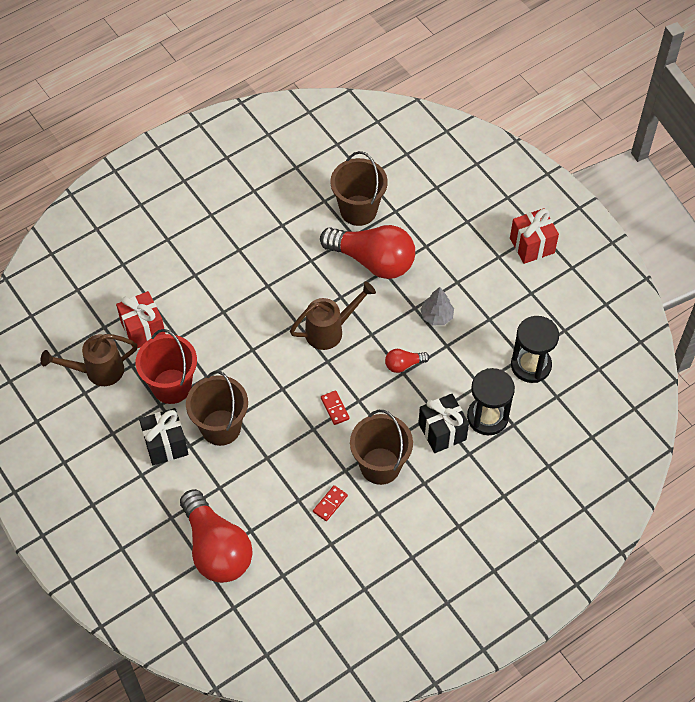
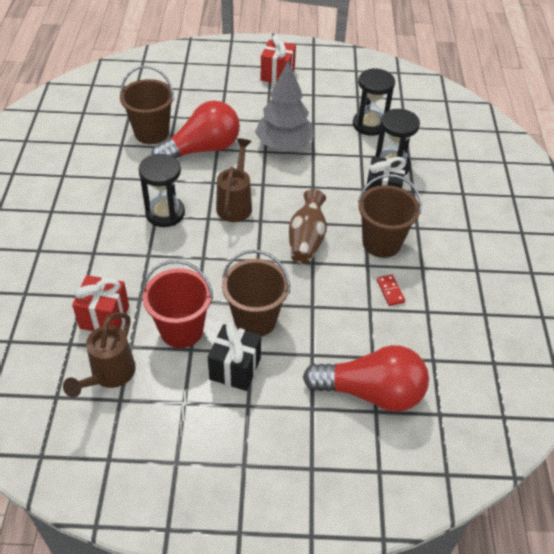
camera: 55 degrees left, 10 degrees down
(275, 290) = (165, 213): none -> black hourglass
(334, 408) = (306, 240): red domino -> brown vase
(404, 364) = (306, 182): red light bulb -> none
(436, 316) = (284, 145): grey tree -> grey tree, size x1.94

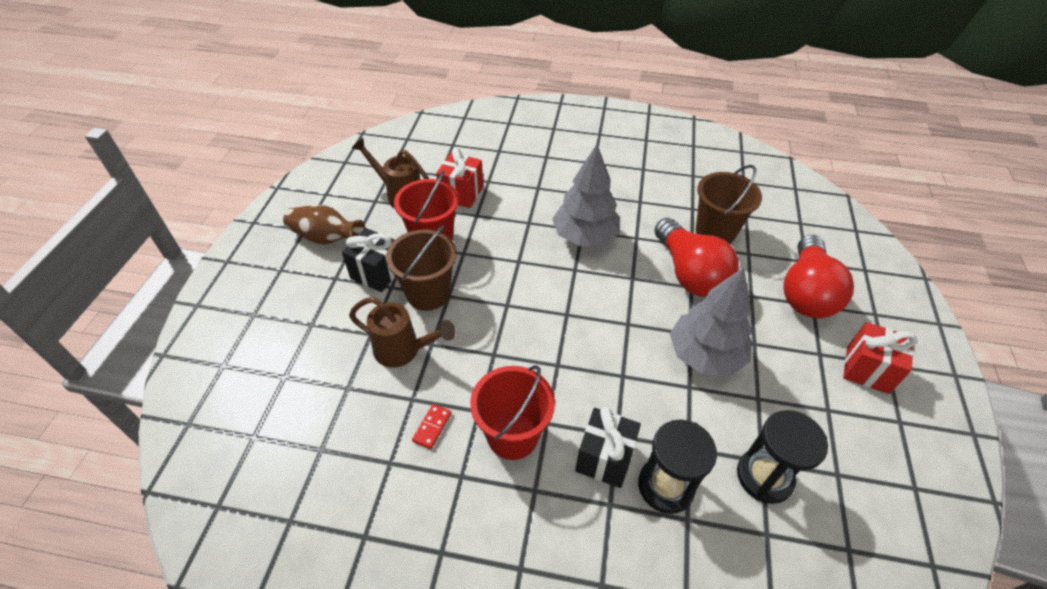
camera: 100 degrees right, 0 degrees up
(165, 213) = (585, 237): black hourglass -> grey tree
(235, 203) = (595, 294): brown watering can -> brown watering can (404, 351)
(306, 240) = (530, 354): brown vase -> brown vase (326, 238)
(371, 392) = (307, 376): red light bulb -> red light bulb (806, 292)
(381, 243) = (512, 435): brown bucket -> red bucket
(390, 291) = (432, 427): red domino -> red domino turned 60 degrees counterclockwise

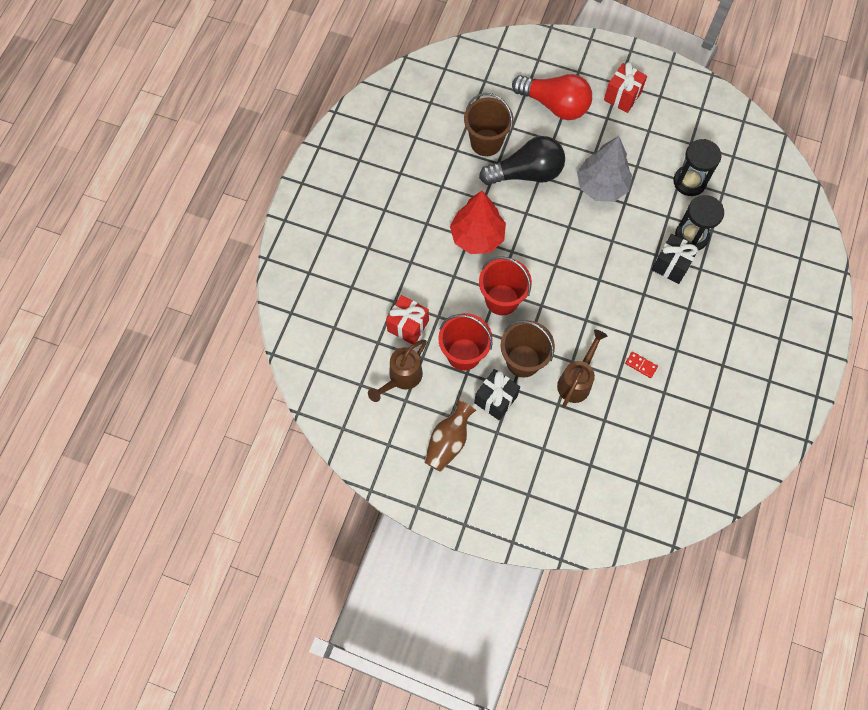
camera: 80 degrees left, 20 degrees up
(512, 435) = (651, 316): red bucket -> red bucket (502, 300)
(585, 237) = (477, 237): grey tree -> red tree
(689, 273) = (526, 173): red light bulb -> black light bulb

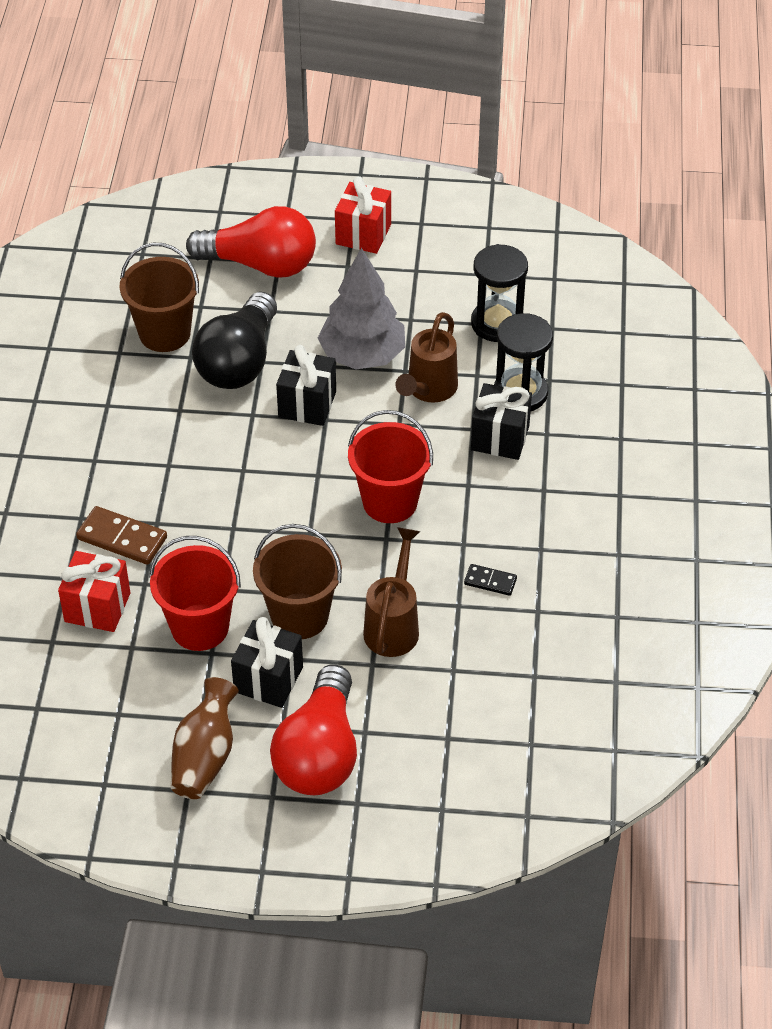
camera: 15 degrees left, 20 degrees down
(401, 378) = (104, 684): brown watering can -> brown watering can (428, 391)
(431, 282) = (122, 538): none -> brown domino
(477, 237) = (182, 461): red tree -> none
(502, 300) = (243, 539): red bucket -> red bucket (390, 502)
(514, 456) = (319, 753): none -> red light bulb
(526, 173) = (239, 361): black light bulb -> black light bulb turned 135 degrees clockwise
(560, 213) = (307, 404): none -> black gift
(641, 365) = (490, 581): red domino -> black domino

